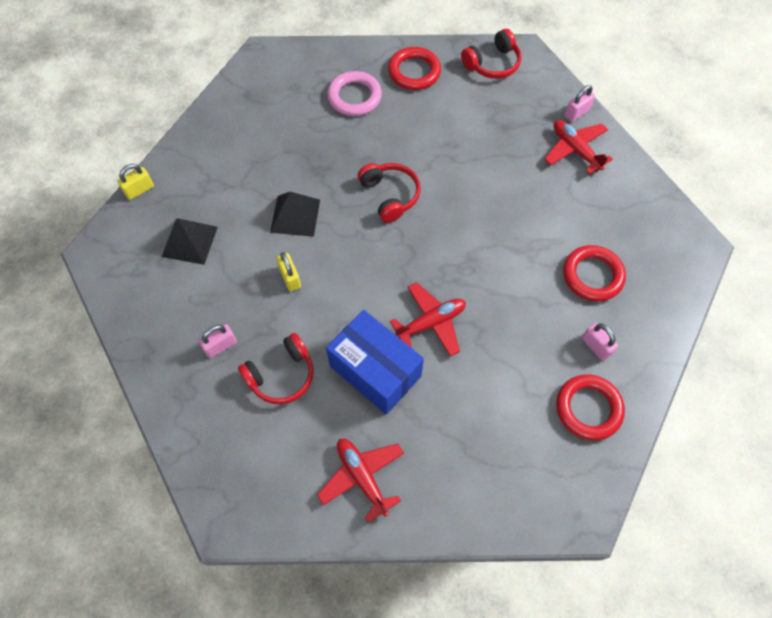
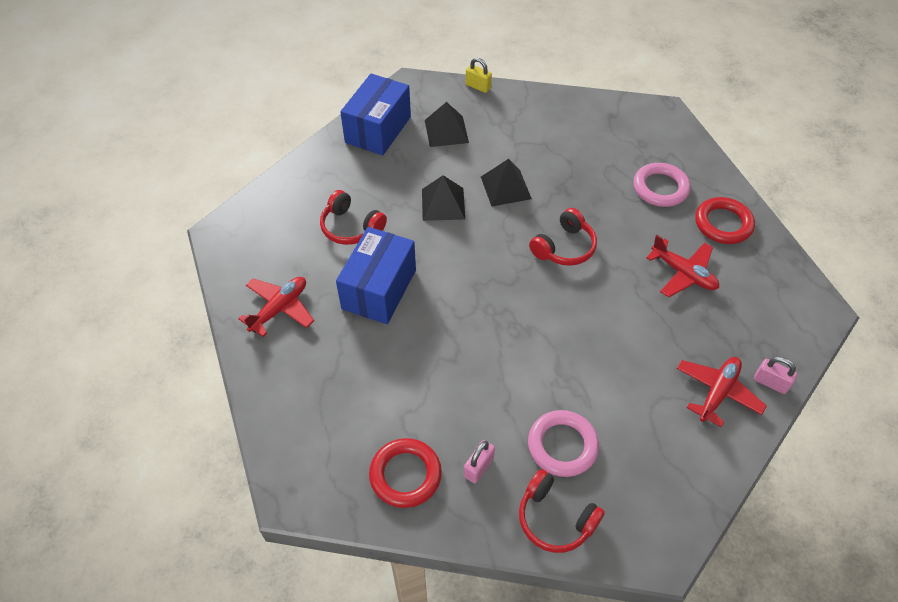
camera: 70 degrees right, 10 degrees down
(150, 307) = (378, 129): none -> blue box
(220, 346) = (362, 181): pink padlock -> none
(290, 278) = (443, 204): yellow padlock -> black pyramid
(431, 323) = (444, 317): red plane -> red plane (683, 273)
(492, 64) = (782, 286): red headphones -> red headphones (555, 519)
(592, 275) = (562, 445): red ring -> pink ring

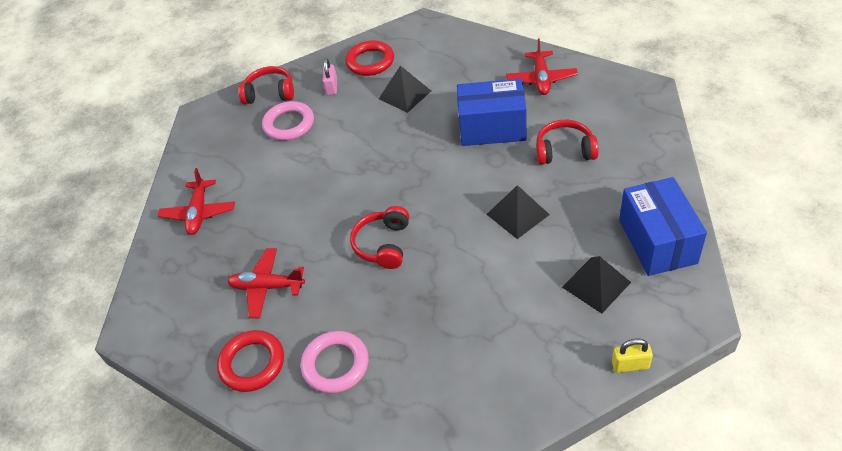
camera: 150 degrees right, 5 degrees down
(379, 289) = (492, 128): blue box -> blue box turned 75 degrees counterclockwise
(505, 187) = (481, 264): black pyramid -> black pyramid (405, 94)
(770, 382) = (160, 243): pink padlock -> none

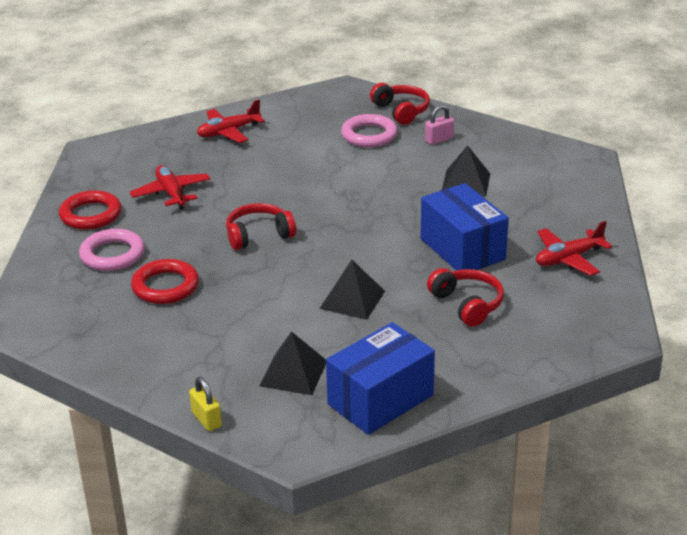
camera: 55 degrees right, 15 degrees down
(370, 61) = (496, 147): red ring -> red ring (165, 286)

